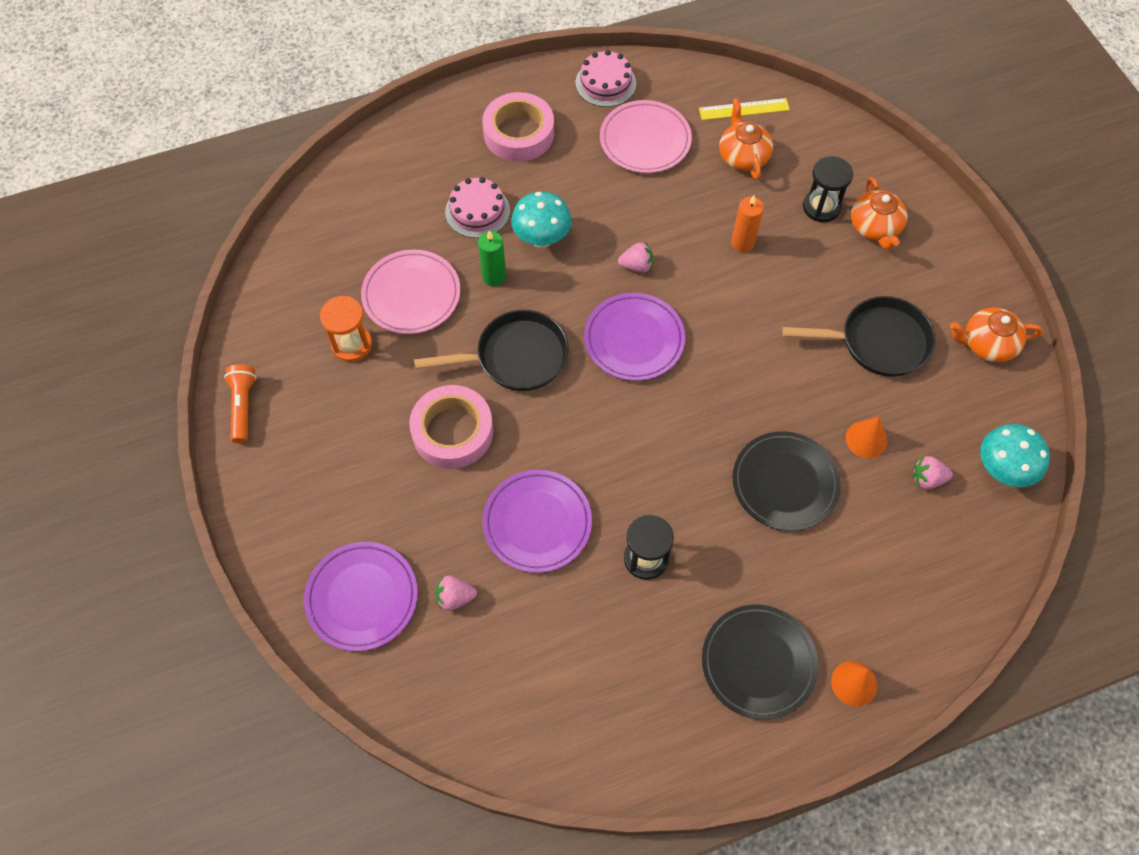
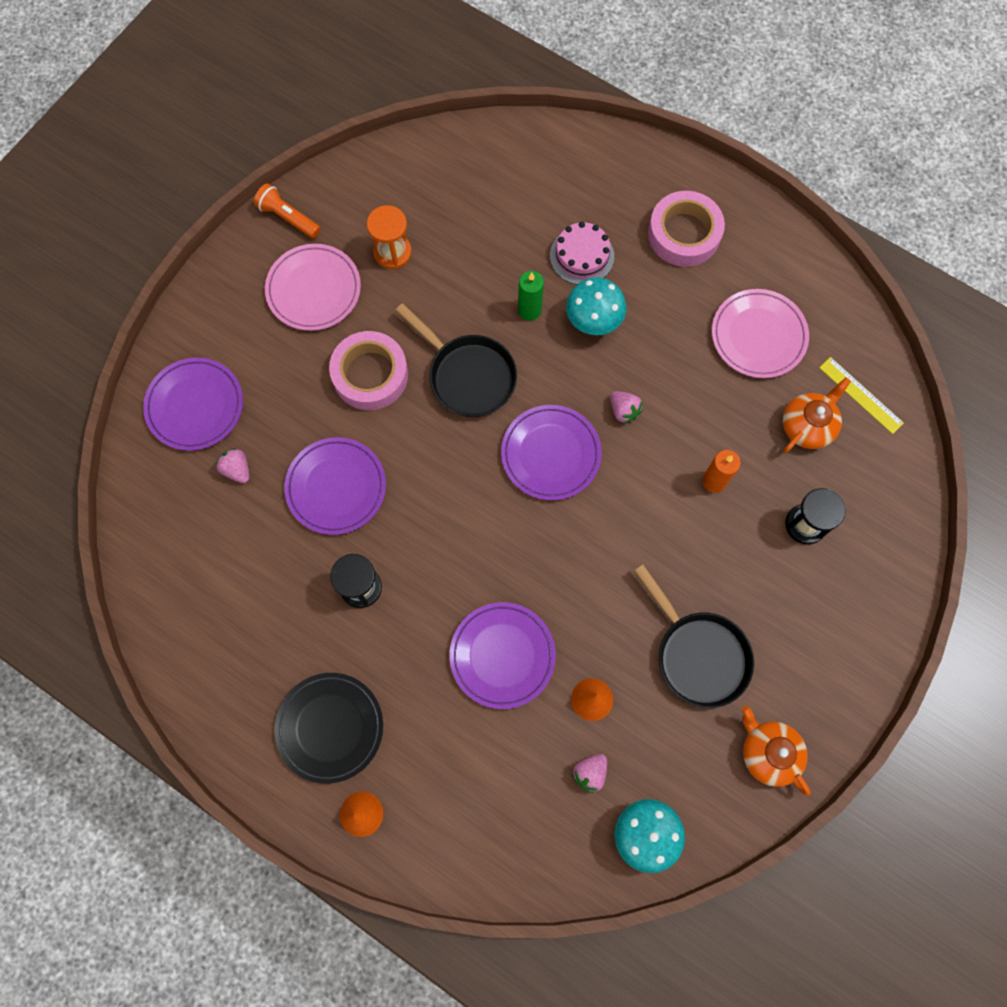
camera: 55 degrees right, 10 degrees up
(243, 406) = (288, 218): orange flashlight -> orange flashlight turned 105 degrees counterclockwise
(411, 295) = (467, 262): pink plate -> pink plate (314, 290)
(605, 83) = (793, 265): pink cake -> none
(785, 483) = (502, 656): black plate -> purple plate
(875, 227) = (820, 583): orange teapot -> none
(927, 479) = (590, 773): pink strawberry -> pink strawberry turned 105 degrees counterclockwise

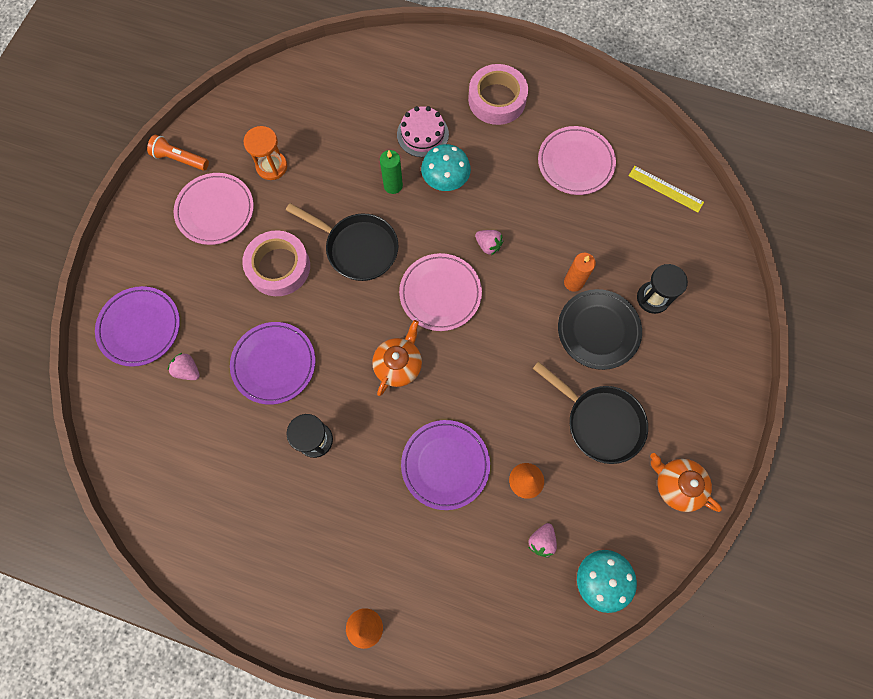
camera: 15 degrees left, 0 degrees up
(330, 727) = (319, 563): black plate -> black plate (598, 330)
(551, 454) = (440, 293): purple plate -> pink plate
(807, 425) = (632, 222): orange teapot -> orange teapot (398, 364)

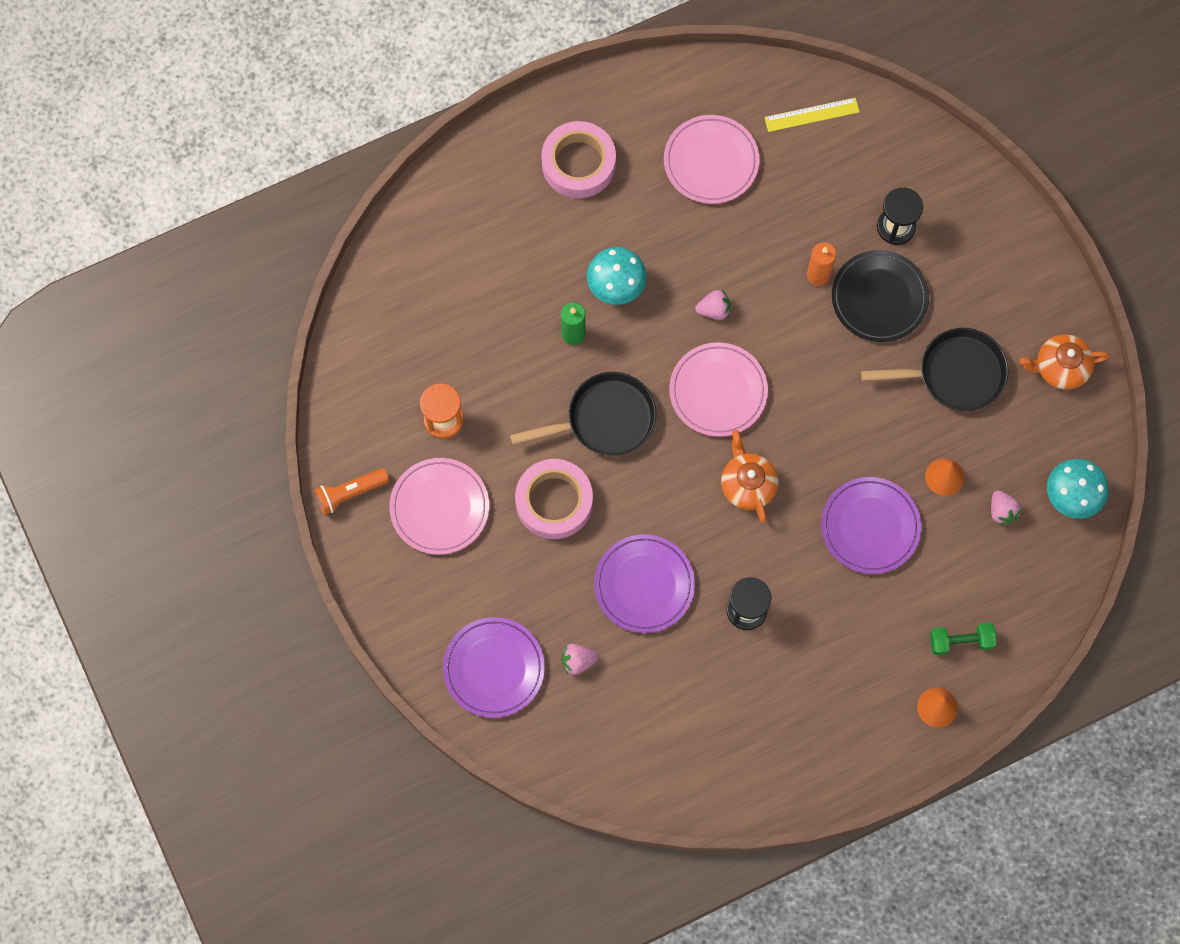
camera: 45 degrees left, 0 degrees up
(422, 134) = (547, 260): pink cake -> none
(425, 600) = (960, 641): none -> green dumbbell

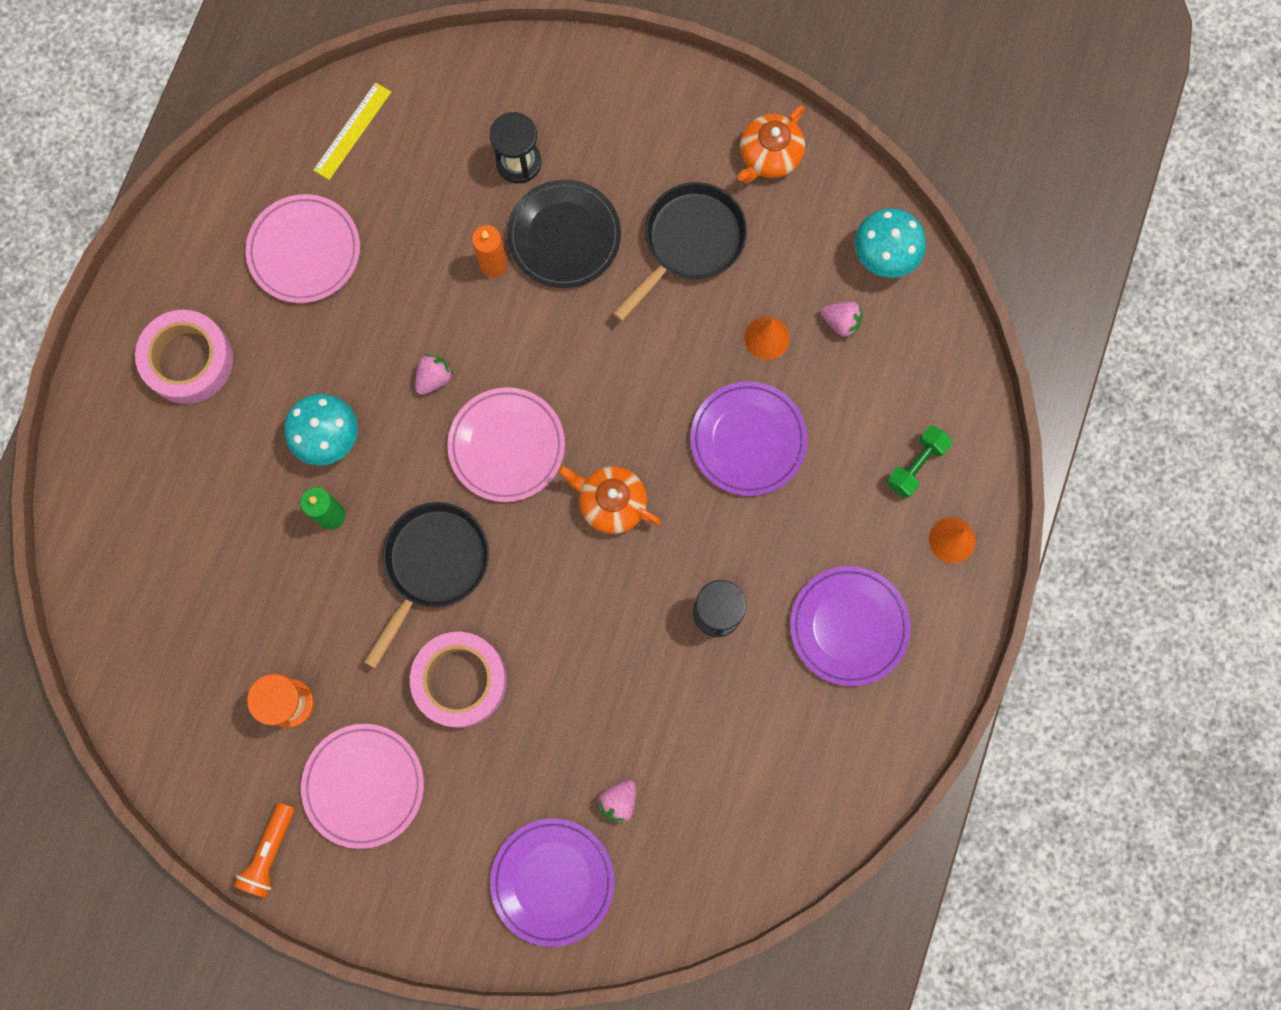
camera: 45 degrees left, 5 degrees up
(644, 585) = (609, 677): purple plate -> purple plate (849, 626)

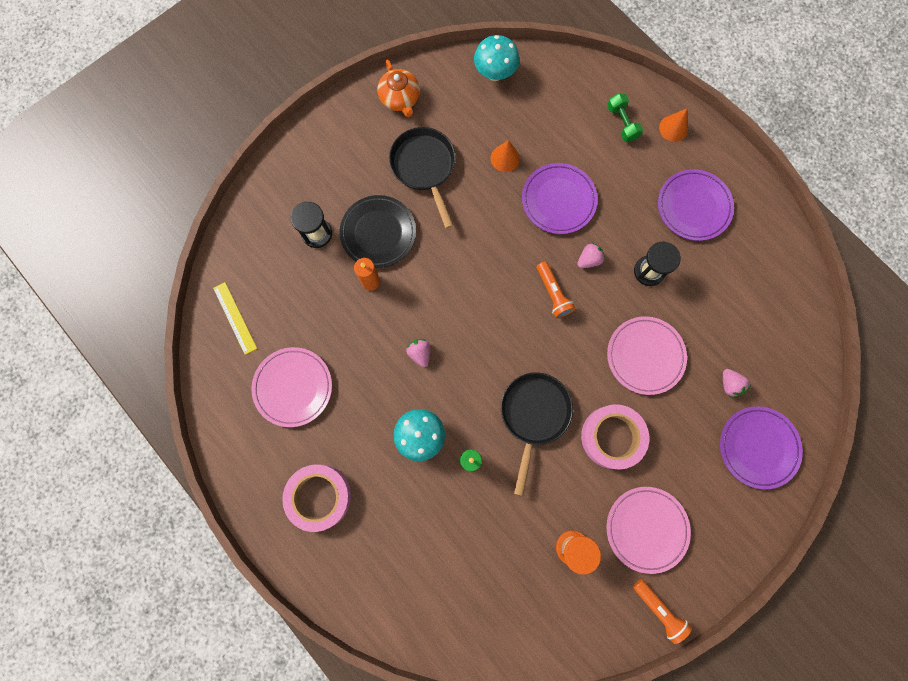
camera: 60 degrees left, 0 degrees up
(433, 565) = (534, 415): black pan -> black pan turned 45 degrees clockwise
(507, 446) = (486, 333): pink plate -> pink plate (645, 356)
(611, 503) = (553, 293): orange teapot -> orange flashlight
(841, 322) = (519, 115): pink strawberry -> pink strawberry (589, 260)

